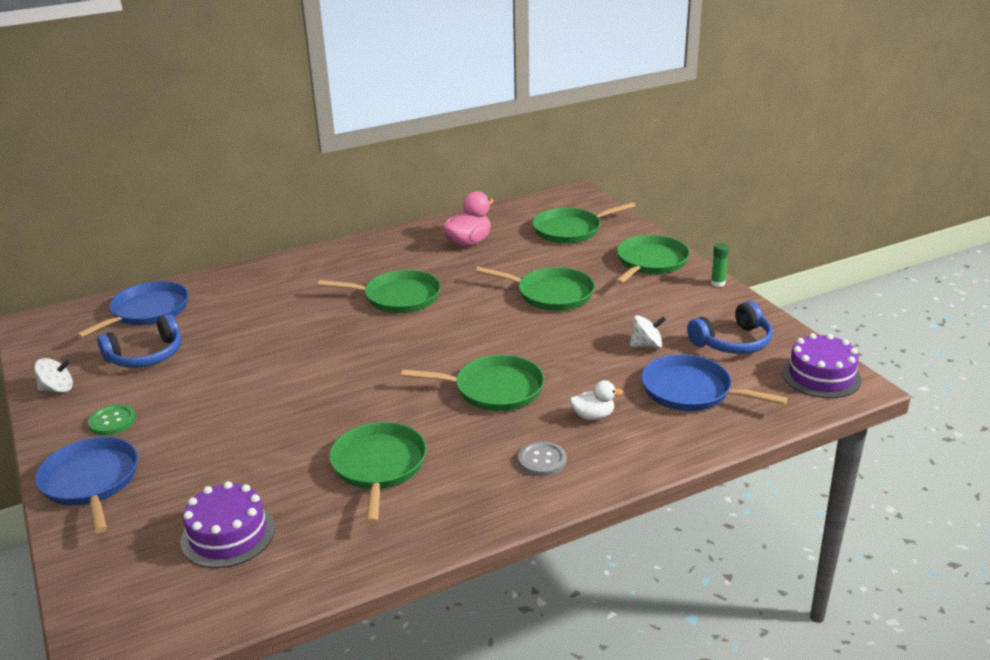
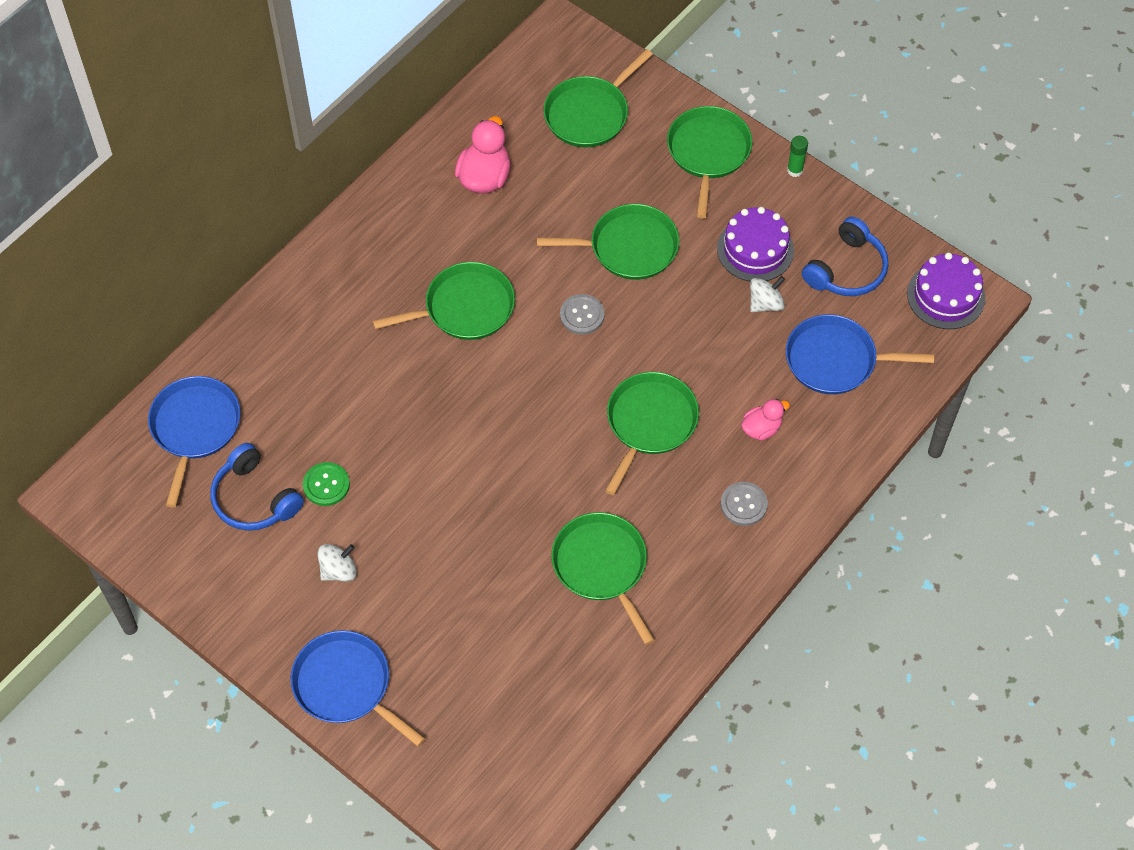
camera: 25 degrees left, 30 degrees up
(57, 389) = (201, 581): white spinning top -> white spinning top (338, 570)
(112, 421) = (299, 604): green button -> green button (326, 485)
(146, 355) = (254, 498): blue headphones -> blue headphones turned 105 degrees clockwise
(228, 535) = (521, 695): purple cake -> purple cake (755, 249)
(485, 319) = (582, 315): none -> grey button
(494, 389) = (649, 423): green pan -> green pan turned 45 degrees counterclockwise
(593, 416) = (761, 428): white duck -> pink duck

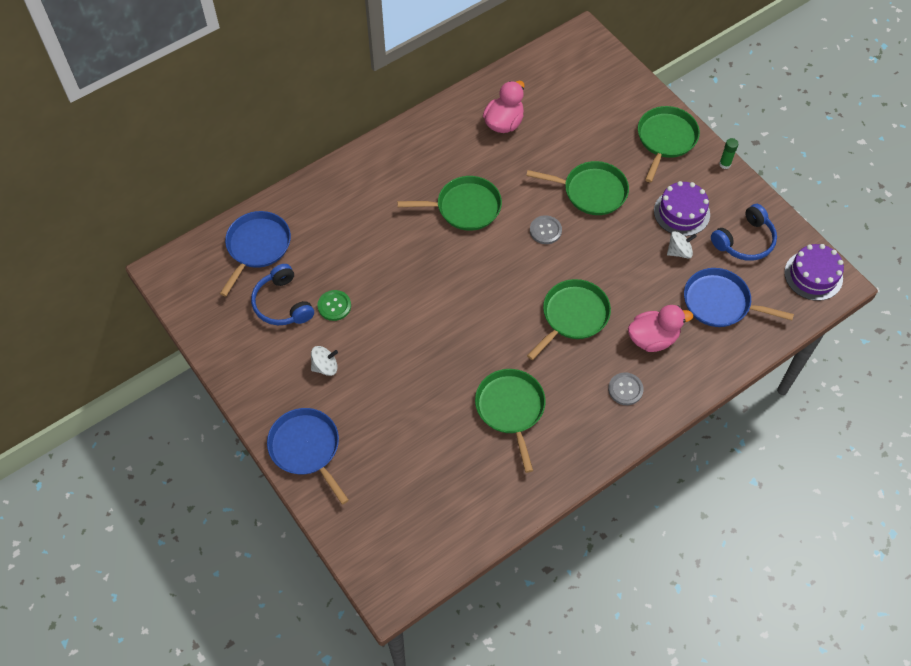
camera: 15 degrees right, 0 degrees up
(589, 113) = (589, 95): green pan -> none
(761, 428) = (653, 338): pink duck -> pink duck, size x1.66

